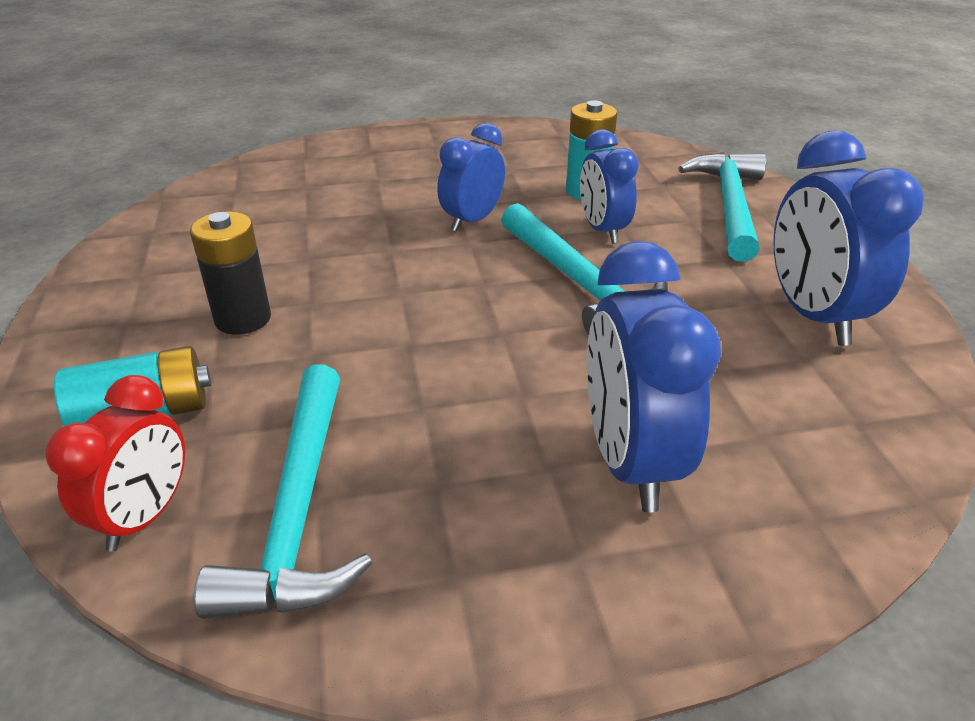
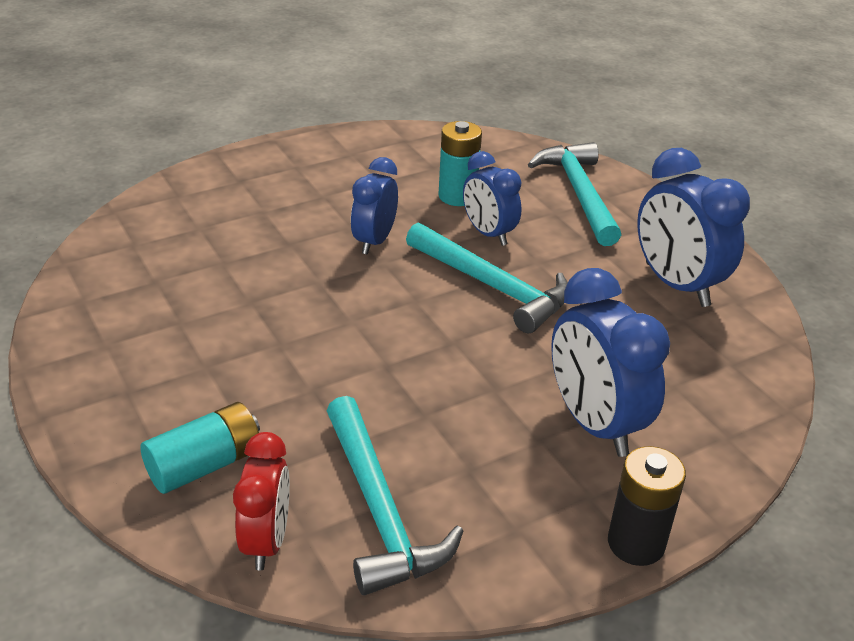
camera: 20 degrees left, 0 degrees up
(243, 319) = (232, 369): black battery -> black battery (636, 543)

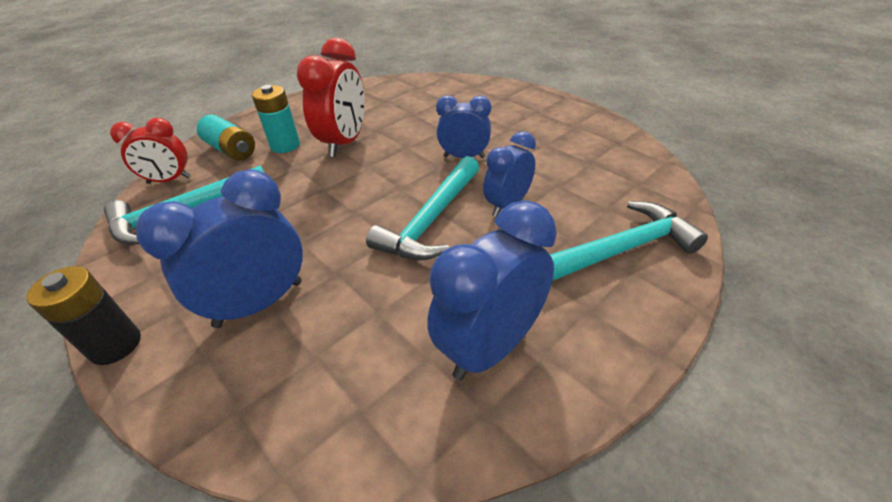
camera: 80 degrees right, 5 degrees up
(270, 335) = (345, 143): none -> red clock
(457, 196) = (553, 181): turquoise battery -> turquoise battery (285, 146)

